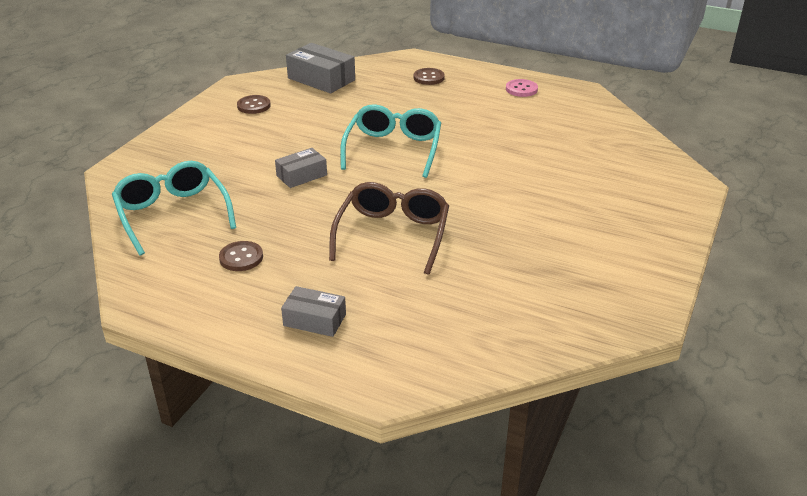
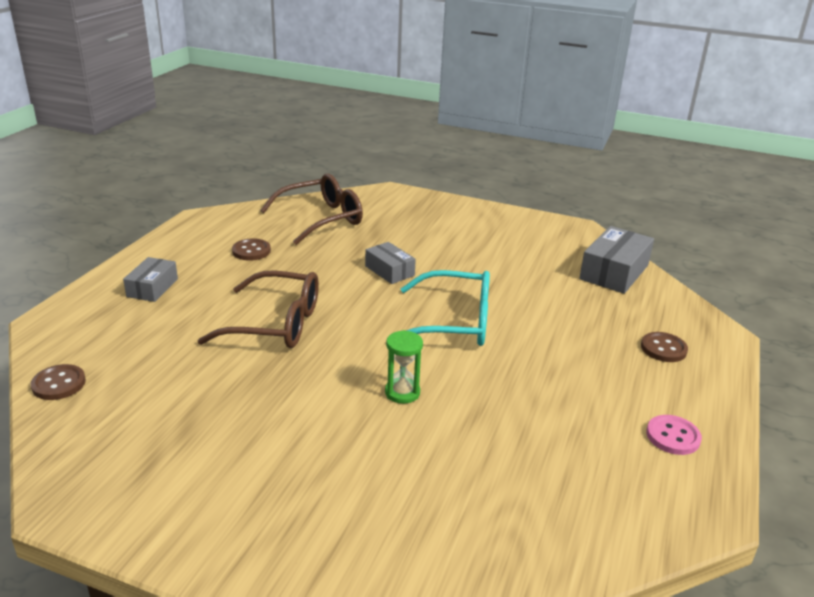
camera: 85 degrees right, 5 degrees down
(173, 214) = (321, 219): turquoise glasses -> brown glasses
(254, 106) = (529, 238): brown button -> brown button (59, 384)
(489, 175) = (402, 392): none -> green hourglass

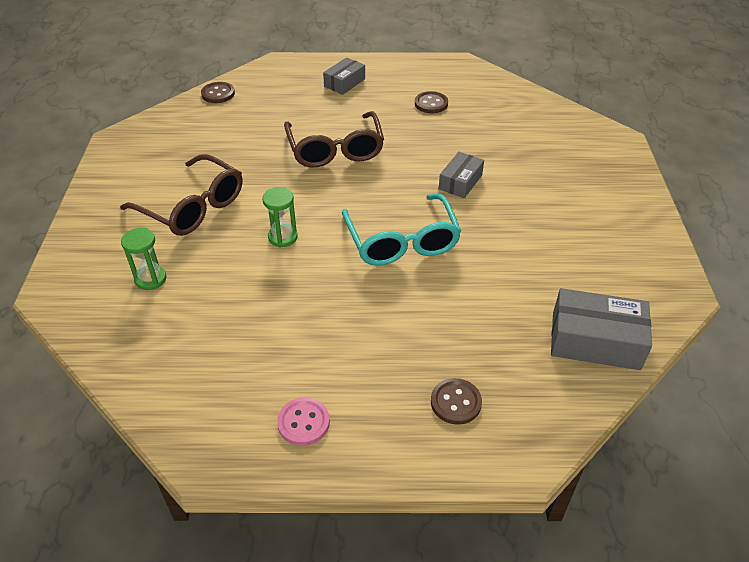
camera: 70 degrees right, 15 degrees up
(152, 288) = (344, 83): grey box -> grey box turned 45 degrees counterclockwise
(321, 219) = (519, 118): brown glasses -> brown glasses (192, 207)
(416, 514) = (150, 279): none -> green hourglass

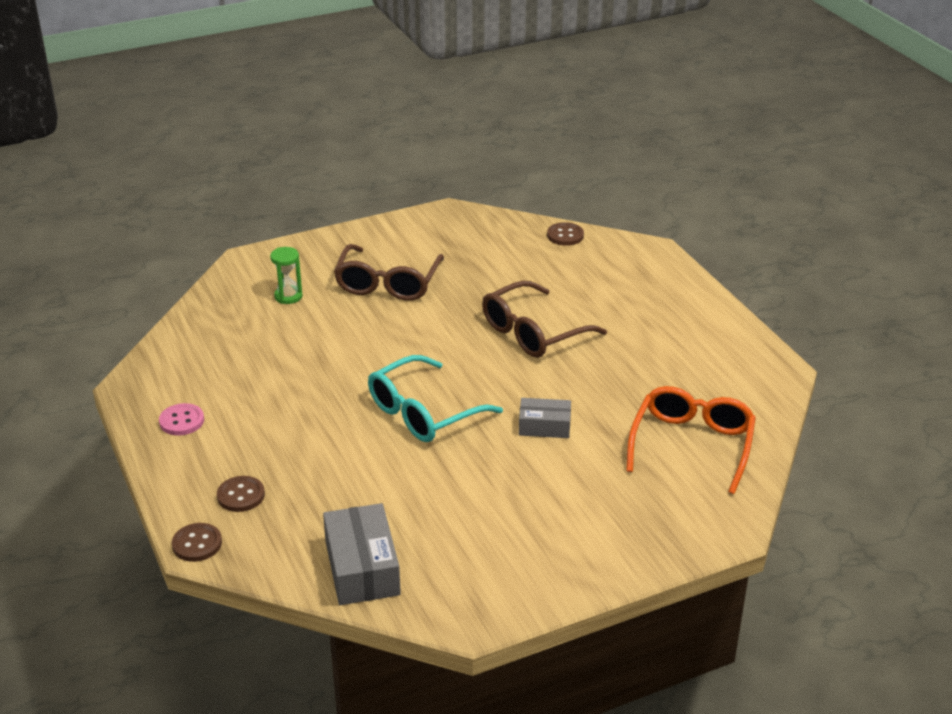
camera: 65 degrees right, 10 degrees down
(283, 237) = (382, 343): green hourglass -> none
(344, 83) = (658, 302): grey box -> none
(431, 104) = (672, 370): brown button -> brown button (197, 544)
(520, 124) = (692, 445): none -> orange glasses

